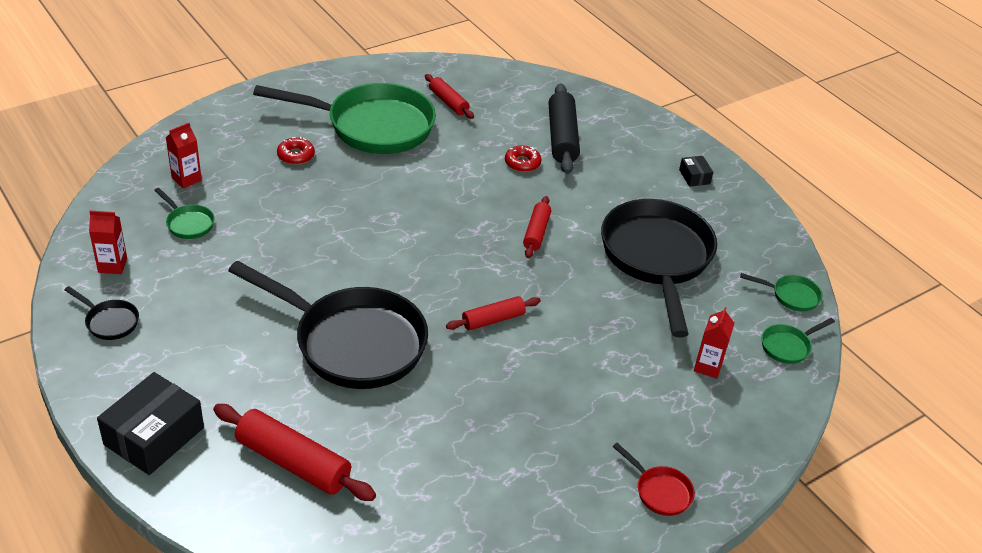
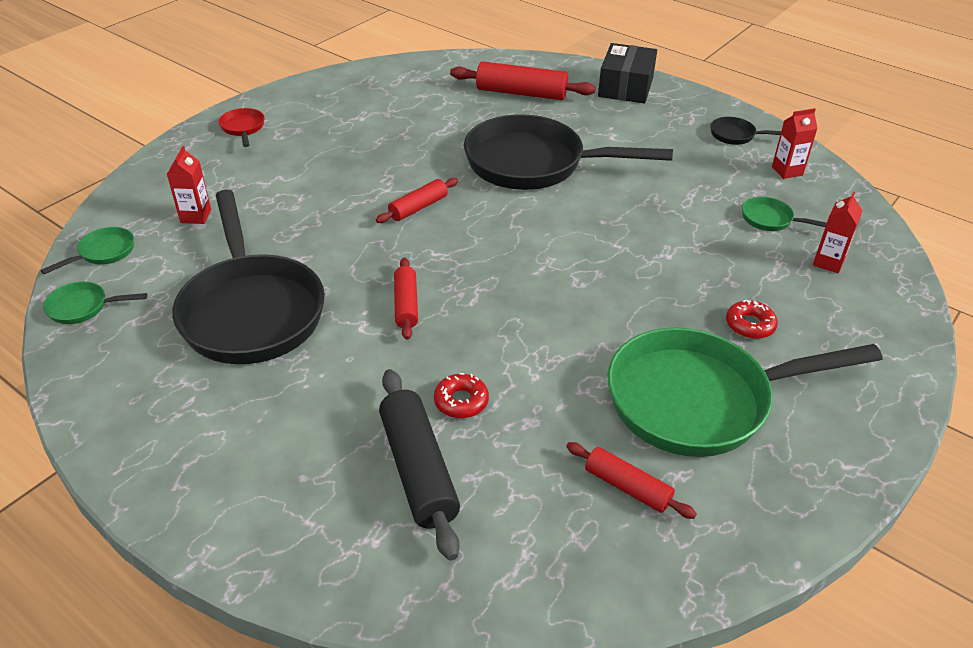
camera: 165 degrees right, 0 degrees up
(660, 491) = (243, 128): red pan -> red pan turned 45 degrees clockwise
(694, 177) = (194, 455): black box -> none

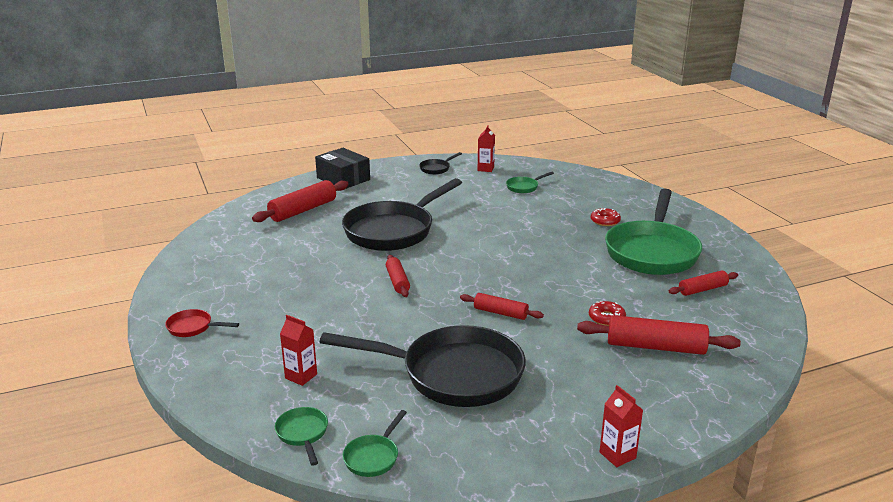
camera: 60 degrees left, 15 degrees down
(418, 470) = (655, 347): black rolling pin -> red rolling pin
(828, 262) = (572, 187): red carton -> red carton (617, 455)

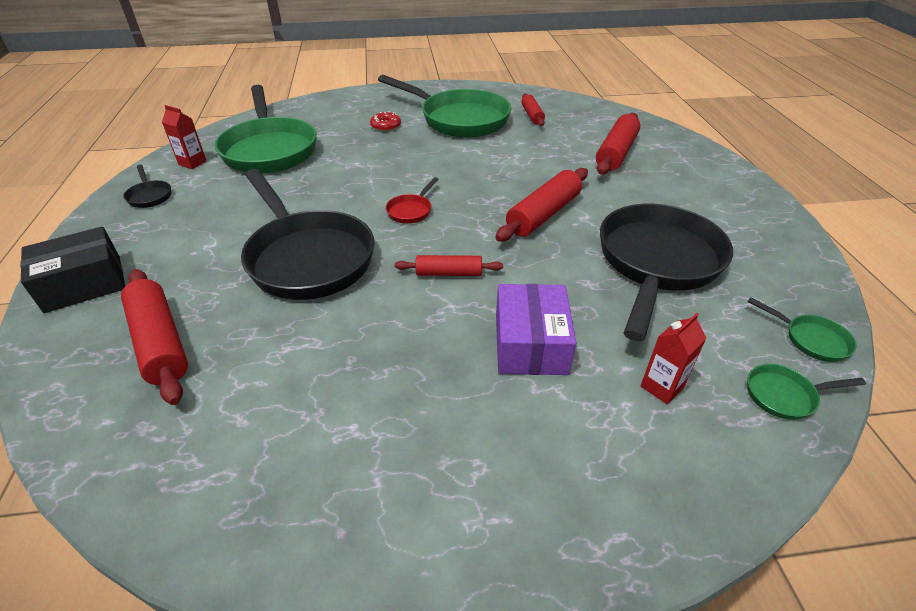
camera: 75 degrees left, 15 degrees up
(193, 327) = (511, 524): red pan -> red pan (411, 211)
(331, 321) = (530, 344): none -> purple box
(500, 313) = (543, 214): red rolling pin -> red rolling pin, size x1.68
(524, 187) = (269, 149): green pan -> green pan, size x2.49
(606, 318) = (566, 163): red donut -> none
(617, 455) = (768, 201): red carton -> none

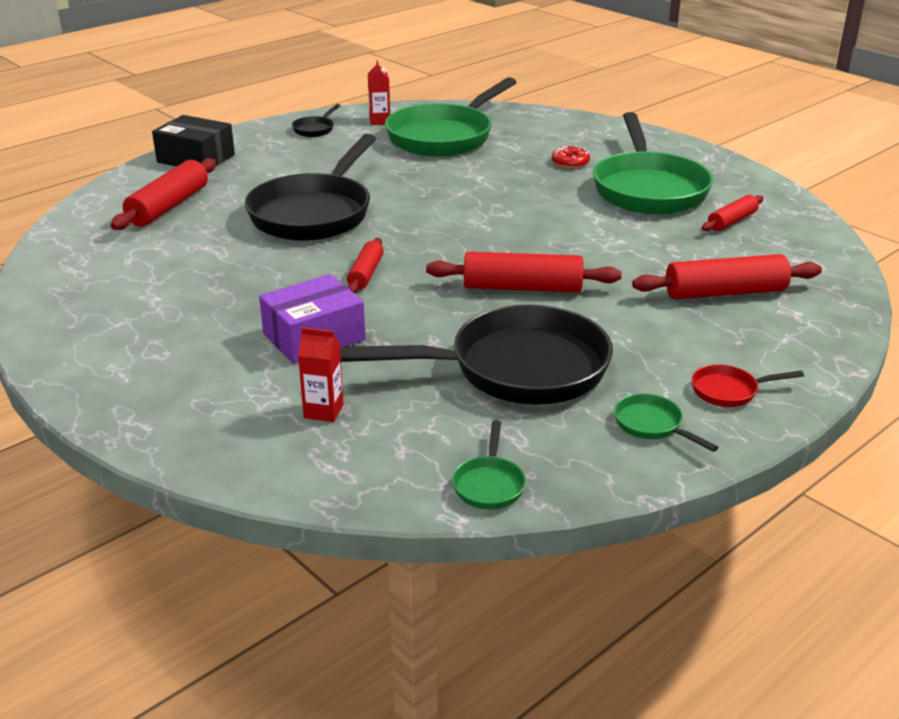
camera: 55 degrees right, 10 degrees down
(411, 211) = (437, 227): red pan -> red pan (729, 391)
(449, 273) = (366, 274): red rolling pin -> red rolling pin turned 45 degrees clockwise
(784, 395) = (379, 479): green pan -> green pan (652, 425)

